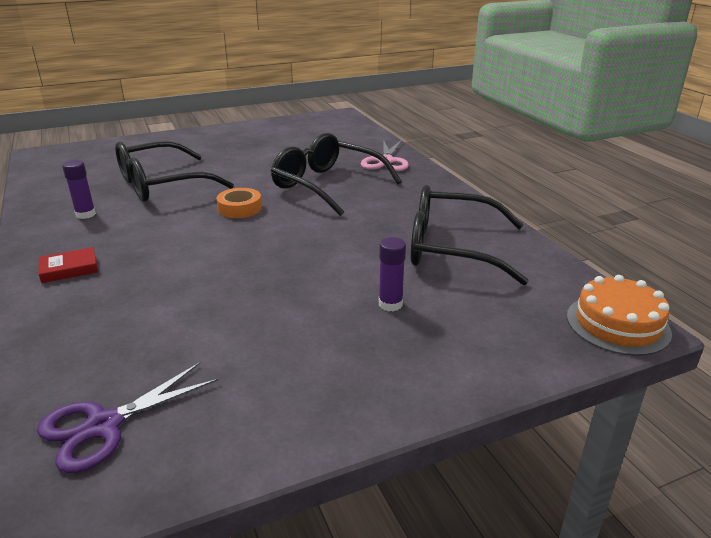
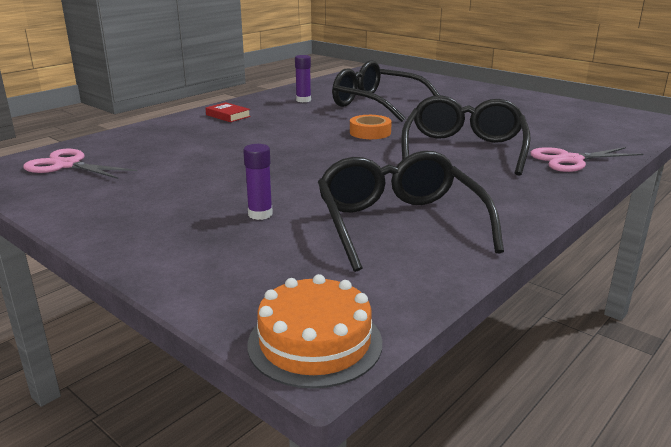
camera: 65 degrees right, 5 degrees down
(104, 425) = (67, 165): purple scissors -> pink scissors

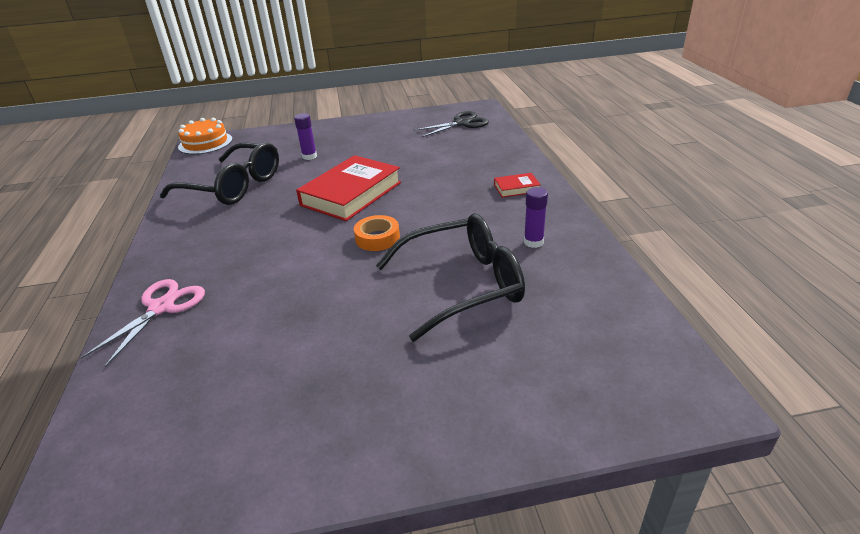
camera: 130 degrees right, 10 degrees up
(67, 165) = (462, 123): pink scissors -> black scissors
(319, 161) = (351, 194): none -> red book
(464, 149) = (271, 265): black glasses -> none

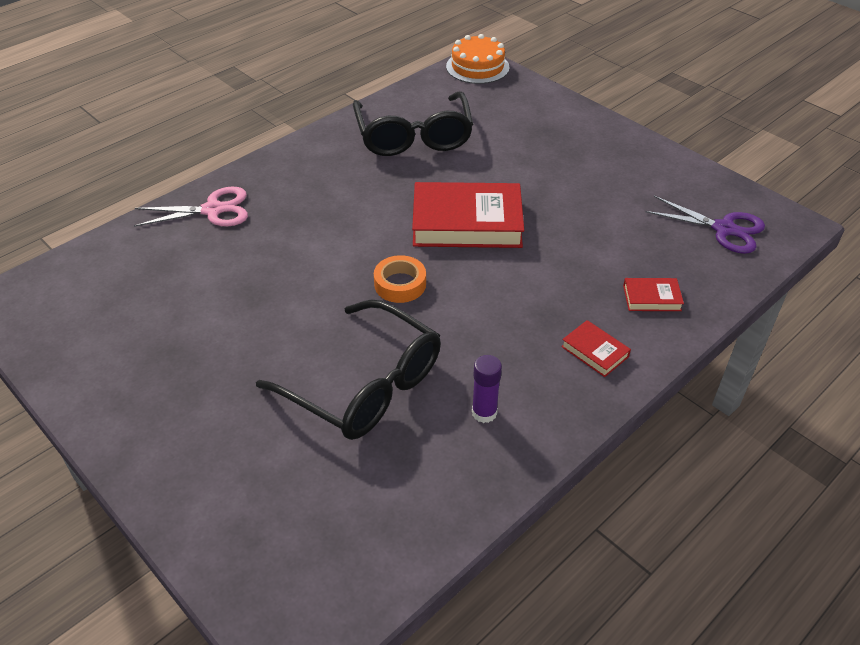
camera: 55 degrees right, 10 degrees up
(309, 156) = (516, 151): purple glue stick -> none
(462, 123) = (724, 229): black scissors -> purple scissors
(491, 158) = (651, 298): none -> red book

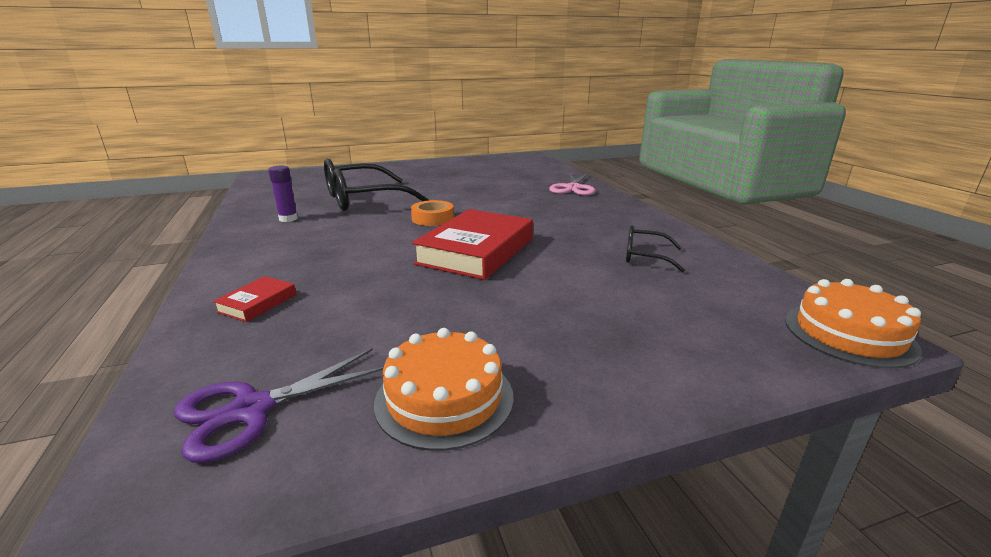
camera: 115 degrees right, 20 degrees down
(413, 136) = (645, 257): black glasses -> black glasses, size x0.49
(595, 351) = (260, 260): red book -> none
(653, 173) = (444, 398): none -> orange cake

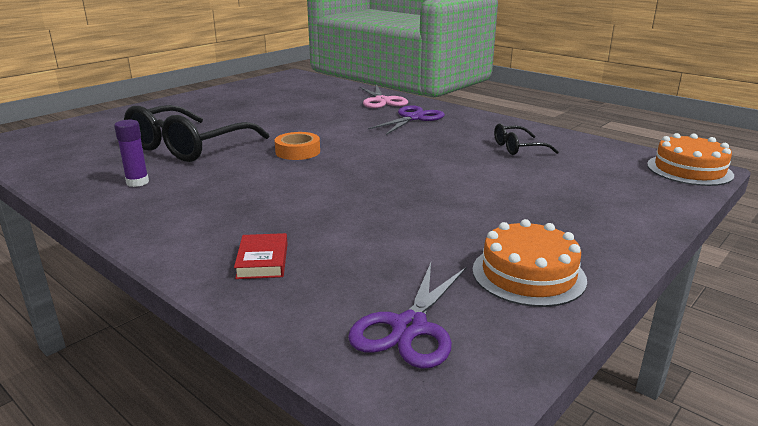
camera: 30 degrees left, 0 degrees up
(476, 251) = (386, 171): red book -> none
(579, 208) = (413, 118): none -> purple scissors

